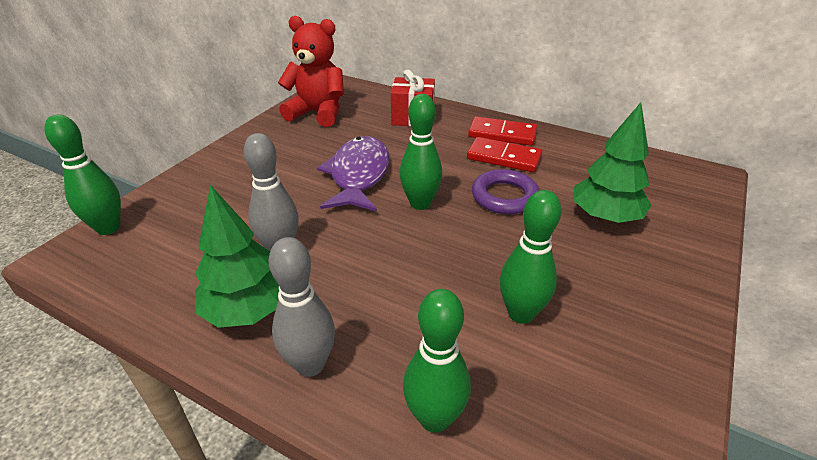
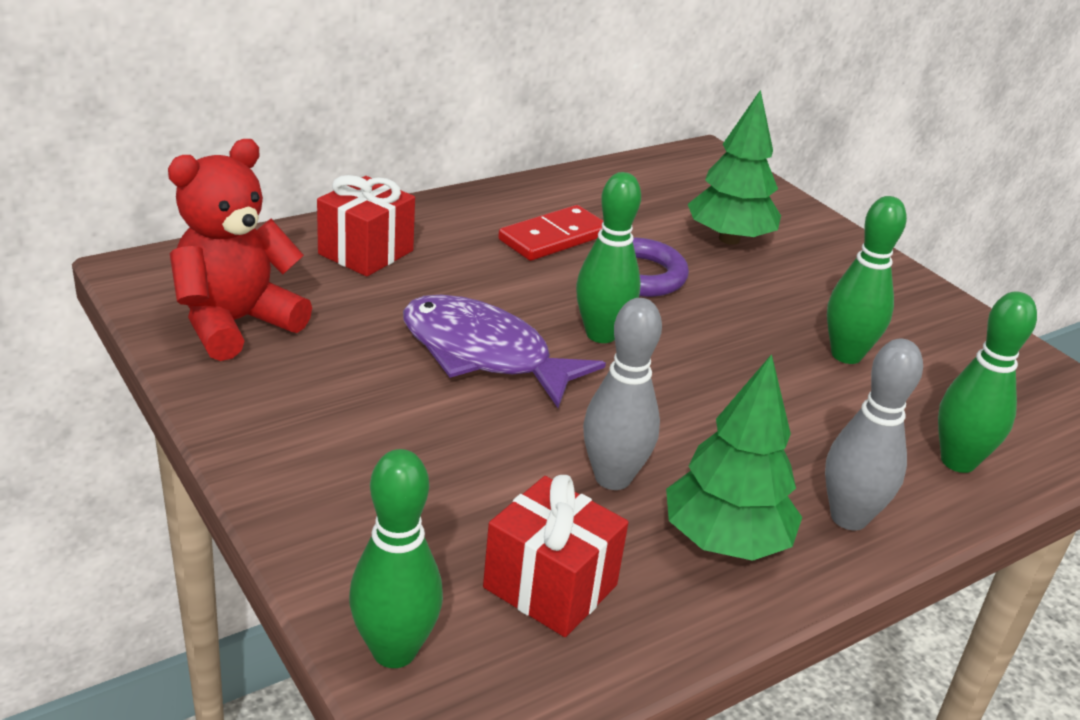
camera: 65 degrees left, 5 degrees down
(173, 257) = (550, 586): none -> red gift
(502, 134) = (495, 213): red domino -> none

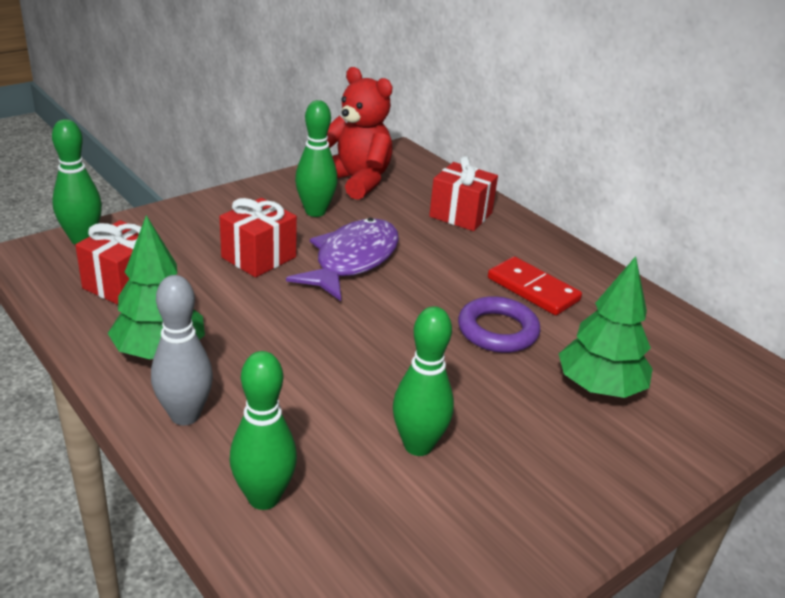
camera: 85 degrees right, 0 degrees up
(471, 438) = (259, 257): none -> red gift
(601, 334) = (397, 309): green bowling pin -> green bowling pin (315, 212)
(612, 478) = (224, 308): grey bowling pin -> none

